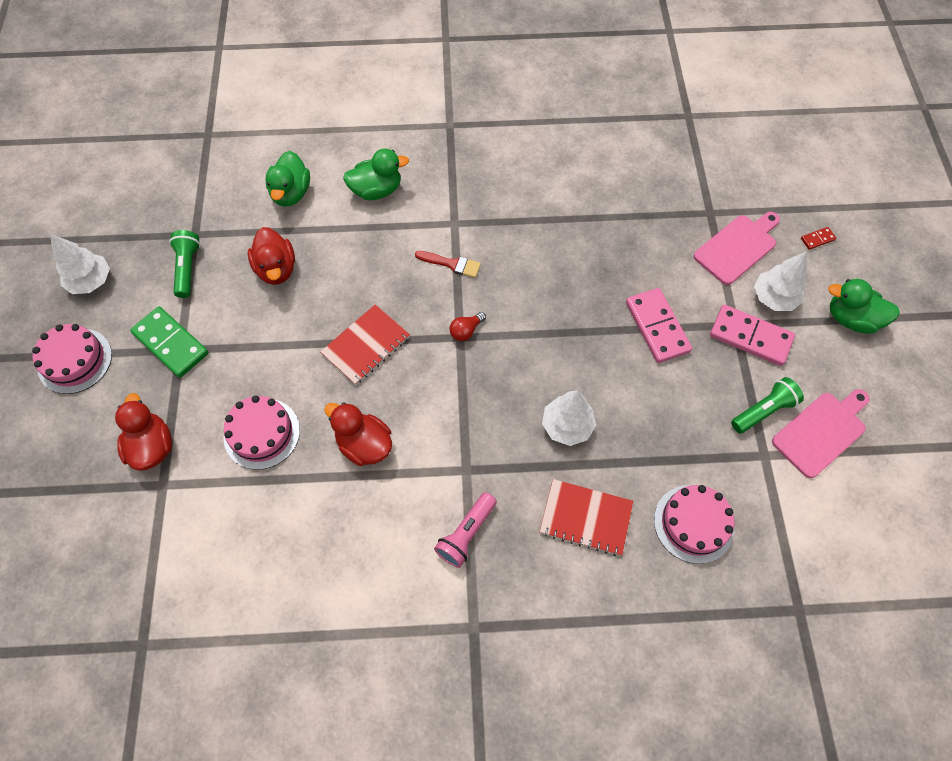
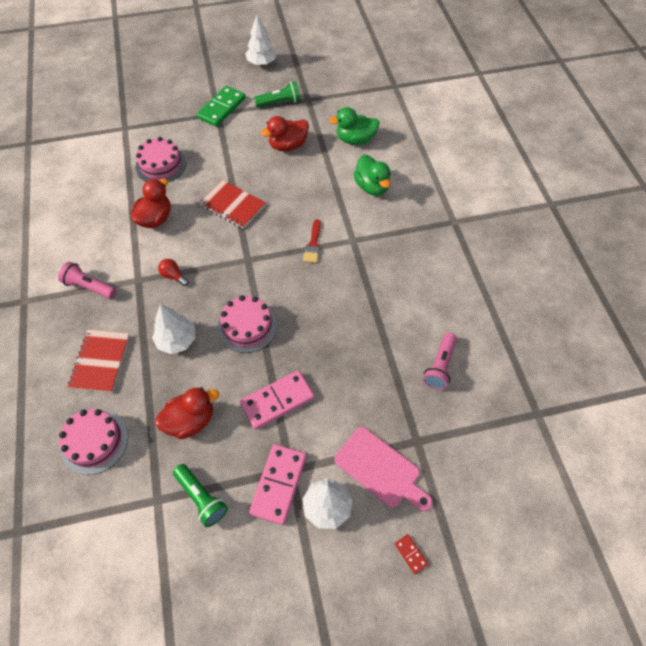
camera: 80 degrees right, 5 degrees down
(75, 361) = (204, 71): pink cake -> pink cake (247, 326)
(152, 446) = (149, 117): red duck -> red duck (190, 421)
(466, 331) = (253, 263): red light bulb -> red light bulb (173, 276)
(631, 177) = (440, 366): none -> pink flashlight
(821, 432) = (183, 554): pink cutting board -> none
(851, 319) = (315, 590): green duck -> none

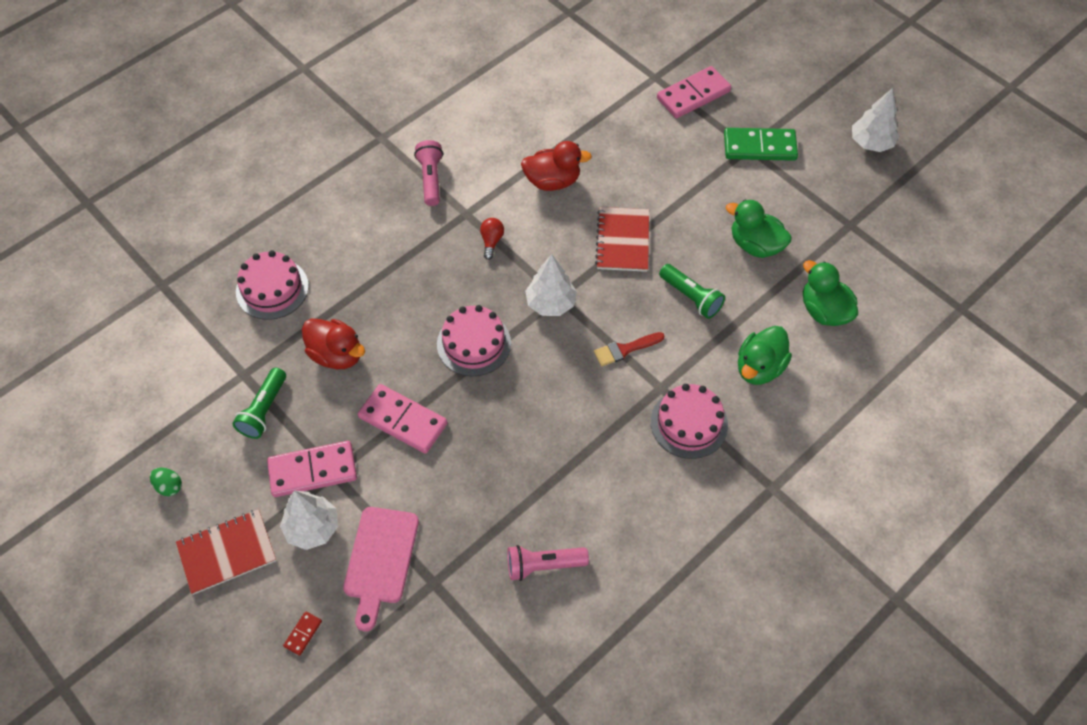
camera: 60 degrees right, 0 degrees up
(100, 361) = (355, 241): red notebook -> red notebook (227, 552)
(156, 117) = (693, 95): none -> pink domino
(161, 165) = (629, 141): pink cake -> pink cake (689, 423)
(177, 340) = (417, 290): white tree -> white tree (550, 303)
(220, 610) = (169, 486): none -> green egg
(279, 102) = (819, 198): green flashlight -> green flashlight (691, 297)
(288, 145) = (755, 245): red duck -> green duck

